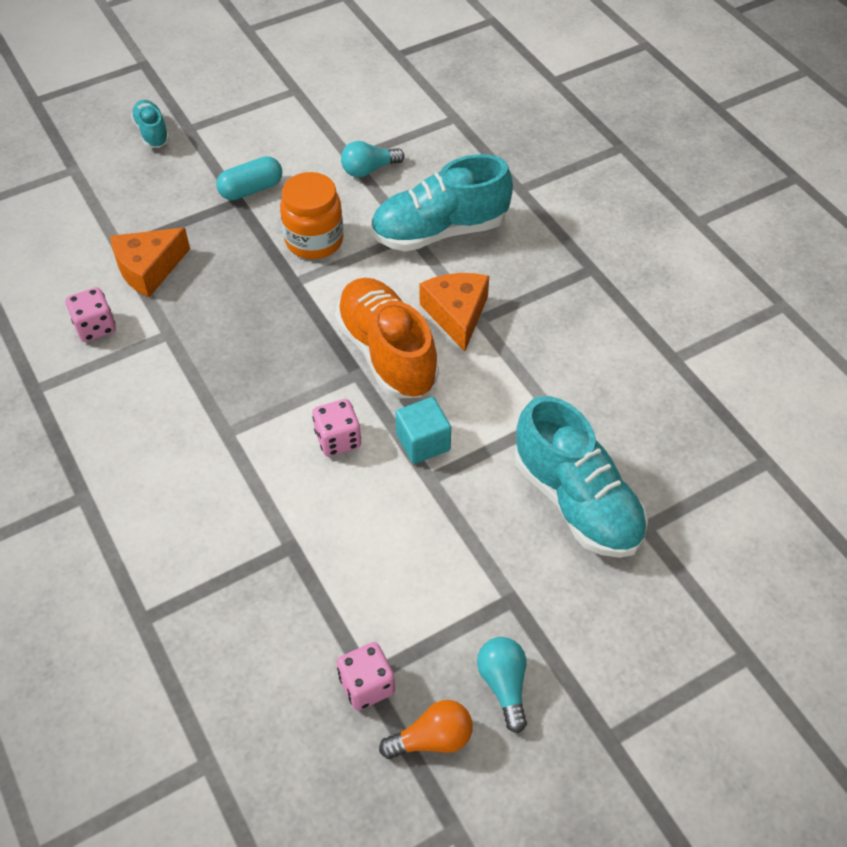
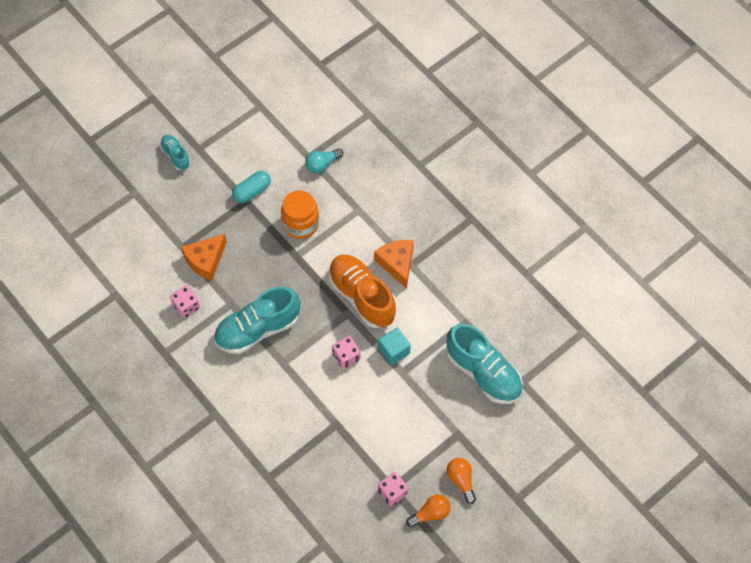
camera: 10 degrees left, 10 degrees up
(439, 231) = (375, 205): turquoise shoe -> turquoise shoe (257, 329)
(504, 685) = (461, 480): turquoise light bulb -> orange light bulb

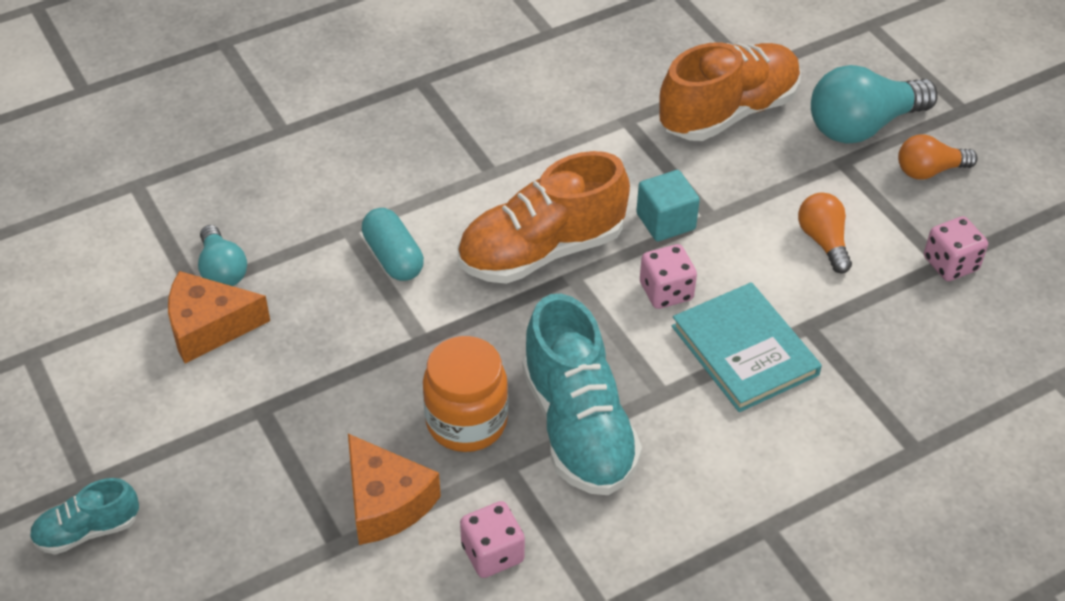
camera: 80 degrees left, 15 degrees down
(252, 191) = (241, 395): turquoise capsule -> turquoise capsule (393, 257)
(301, 224) = (350, 323): orange jar -> orange jar (466, 422)
(315, 396) = (745, 350): none -> turquoise book
(397, 263) = (484, 191): orange cheese -> orange cheese (209, 327)
(430, 513) = (991, 219): orange light bulb -> orange light bulb (823, 241)
(483, 373) = (728, 112): turquoise shoe -> orange shoe
(489, 444) = (862, 126): none -> turquoise light bulb

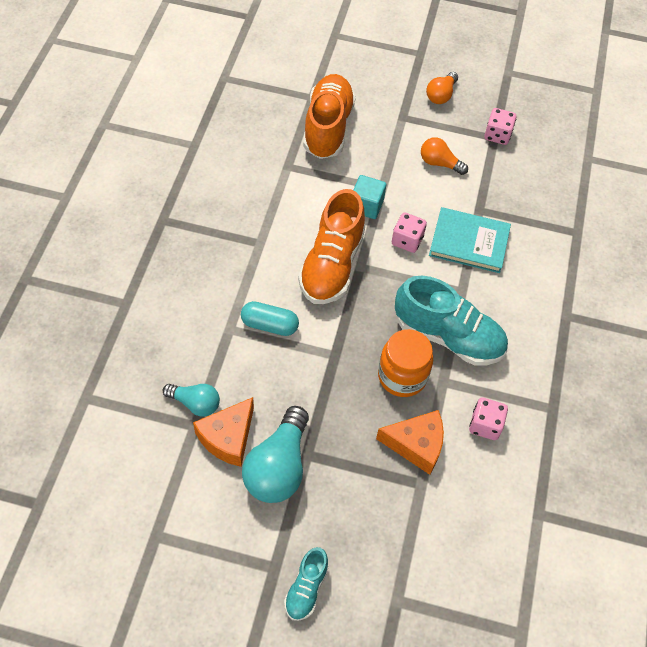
camera: 50 degrees left, 10 degrees up
(862, 126) = (390, 92): turquoise light bulb -> turquoise light bulb (278, 467)

